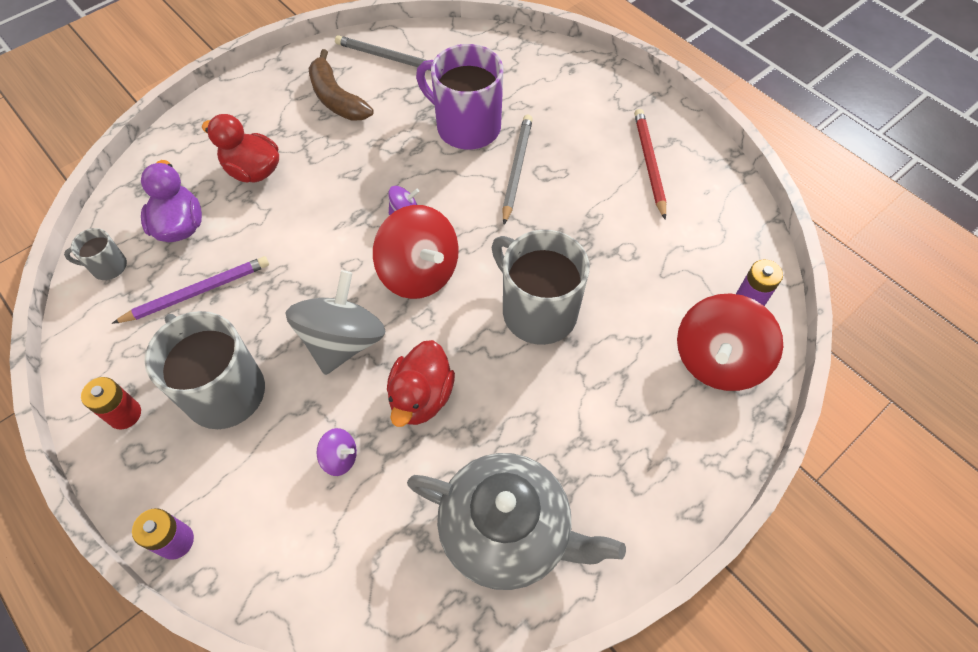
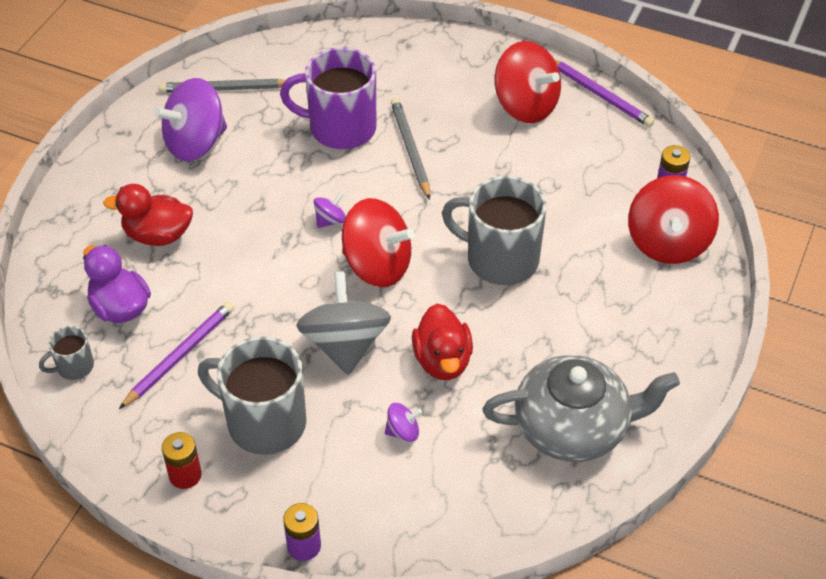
camera: 25 degrees left, 10 degrees down
(336, 98) = (195, 143): brown banana -> purple spinning top
(649, 164) = (525, 106): red pencil -> red spinning top
(728, 177) = (600, 94): none -> purple pencil

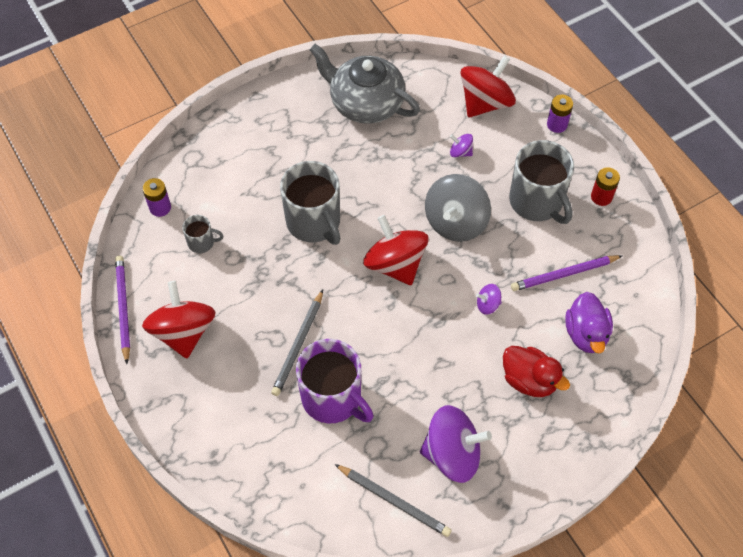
camera: 145 degrees left, 10 degrees up
(74, 367) = (637, 306): grey mug -> grey mug (202, 242)
(330, 220) = (400, 318): purple spinning top -> purple spinning top (487, 305)
(442, 361) = (405, 179): red duck -> none
(668, 242) = (203, 172): red spinning top -> red spinning top (485, 103)

